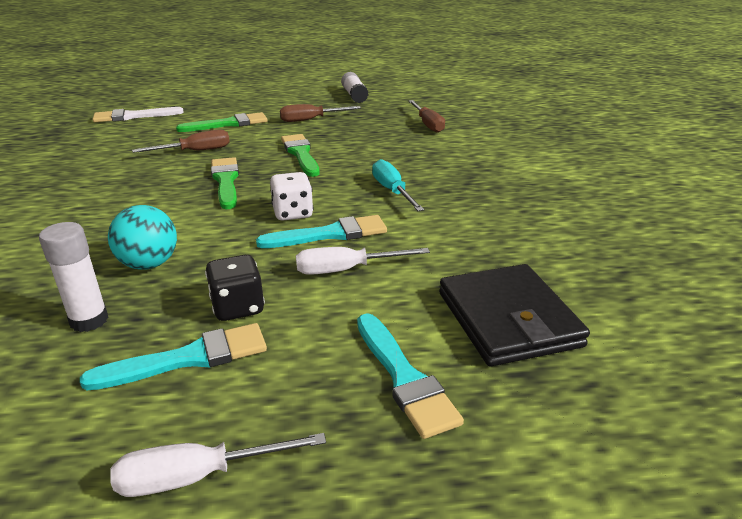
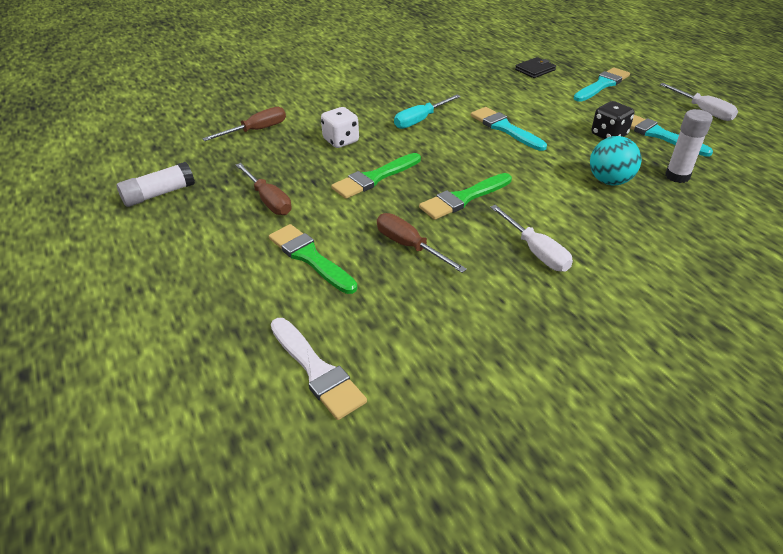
camera: 110 degrees left, 10 degrees up
(292, 213) = (490, 149): white dice -> white dice (341, 141)
(346, 270) = (538, 114): white screwdriver -> white screwdriver (535, 251)
(508, 319) = (535, 70): black wallet -> black wallet, size x0.52

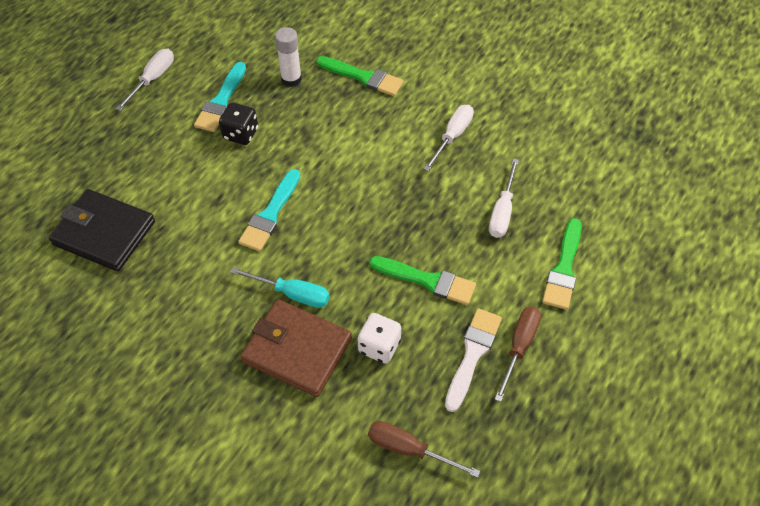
camera: 120 degrees left, 15 degrees up
(159, 194) = (580, 455): white glue stick -> none
(317, 370) = (652, 205): white brush -> white brush (472, 354)
(373, 112) = (297, 350): none -> brown wallet
(409, 246) = (502, 211): brown screwdriver -> white screwdriver
(463, 198) = (414, 202): green brush -> green brush (363, 77)
(535, 70) = (104, 233): black wallet -> black wallet, size x1.93
(602, 85) = (122, 163): turquoise brush -> none
(609, 181) = (325, 117): turquoise ball -> none

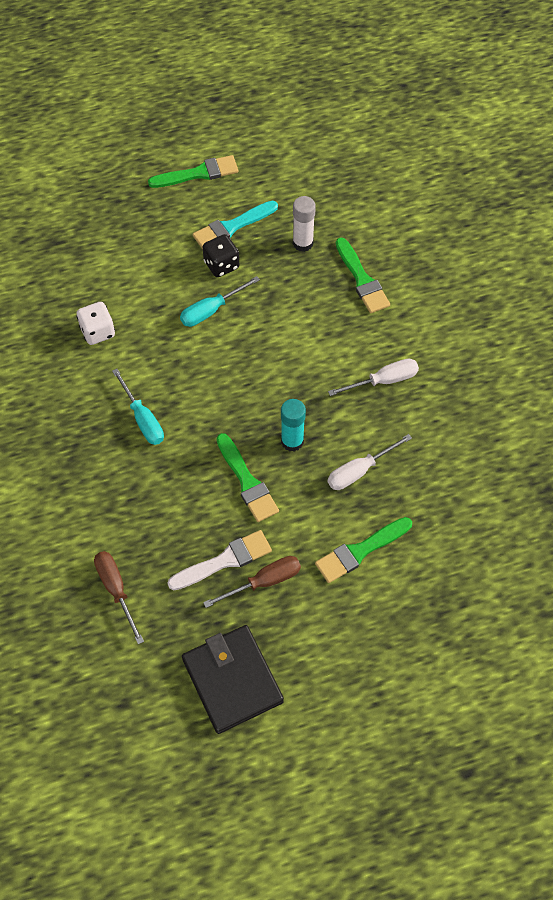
camera: 40 degrees right, 5 degrees up
(104, 233) = (59, 279): black wallet -> black wallet (232, 680)
(153, 79) = (198, 173): white screwdriver -> green brush
(266, 172) = (211, 310): none -> turquoise screwdriver
(270, 214) = (183, 346): turquoise brush -> none
(297, 350) = (108, 462): brown wallet -> none
(379, 346) = (165, 503): white dice -> white dice (98, 332)
(430, 225) = (292, 441): none -> turquoise glue stick

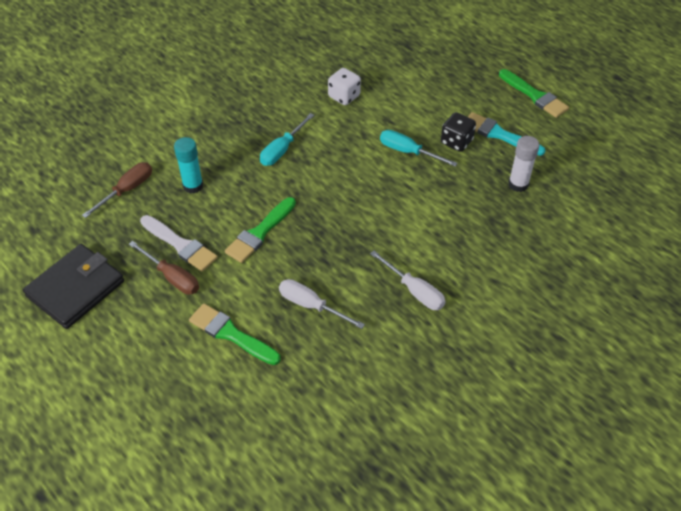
camera: 65 degrees right, 10 degrees down
(292, 441) = (314, 248): turquoise glue stick -> turquoise glue stick (193, 186)
(362, 279) = (511, 238): green brush -> none

